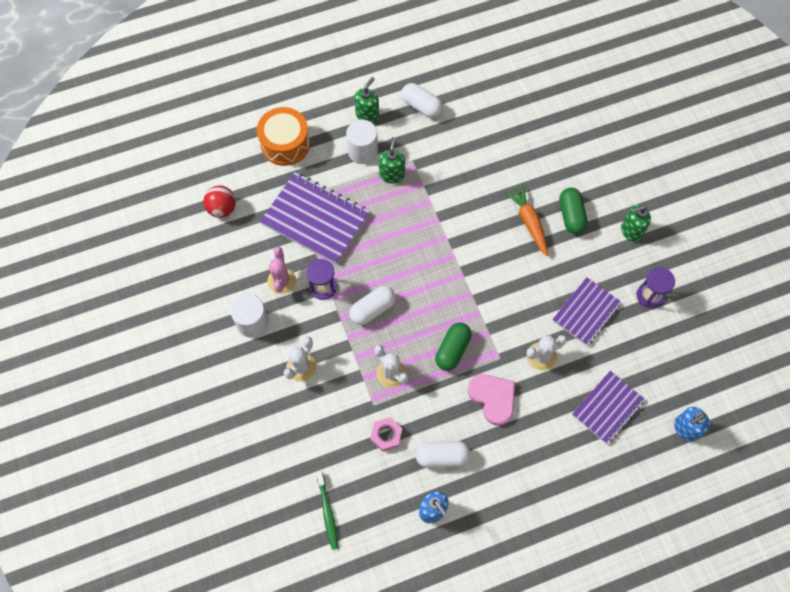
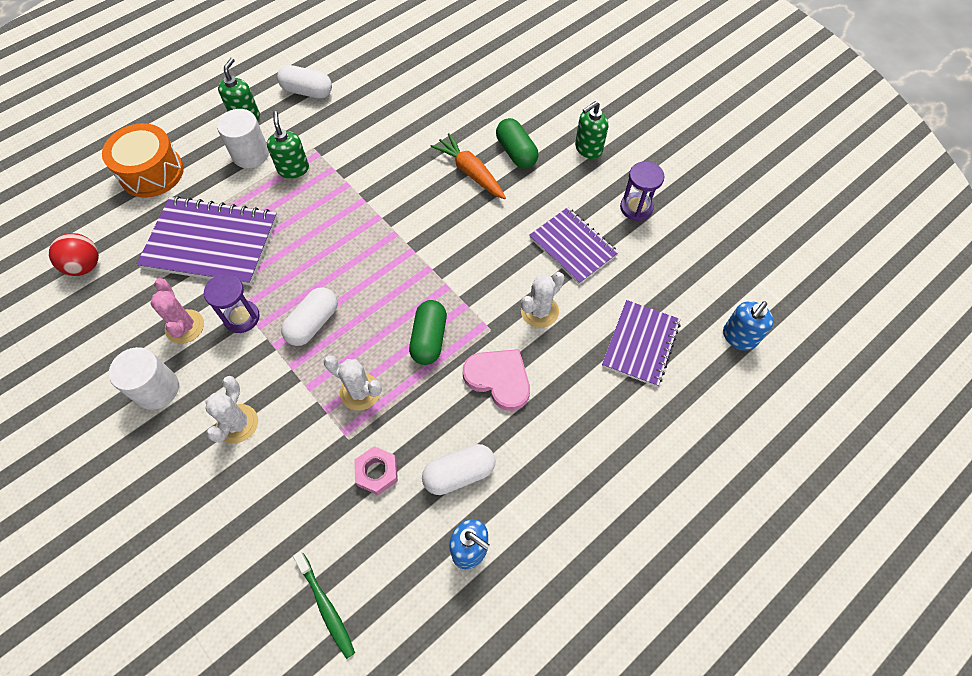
camera: 20 degrees left, 5 degrees down
(586, 312) = (573, 247): purple notebook -> purple notebook turned 60 degrees counterclockwise

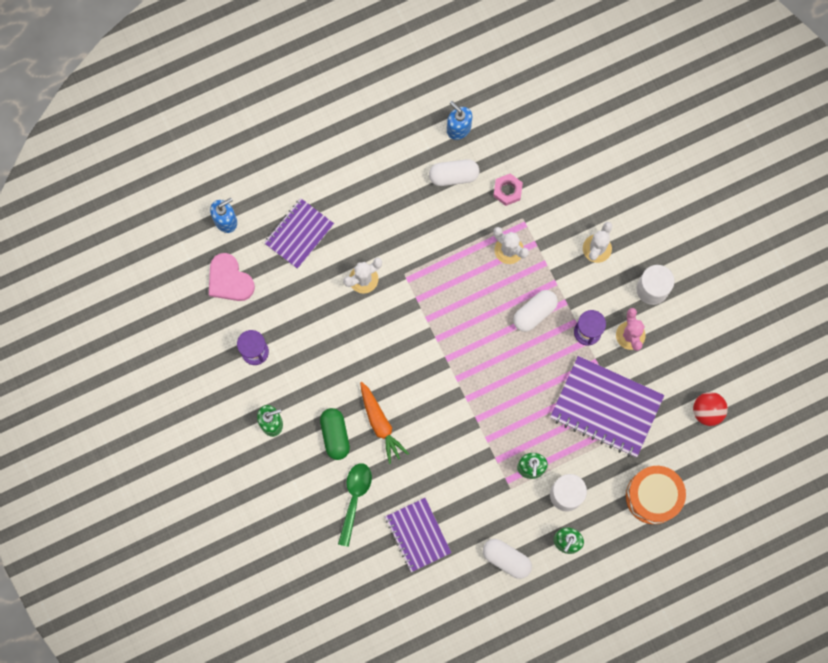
camera: 165 degrees left, 15 degrees up
(326, 607) = (553, 119): green toothbrush -> none
(429, 339) = (451, 278): green capsule -> none
(476, 106) = (354, 498): none -> green spoon
(499, 379) = (409, 234): pink heart -> pink heart (229, 280)
(573, 247) = (319, 328): purple notebook -> purple notebook (418, 535)

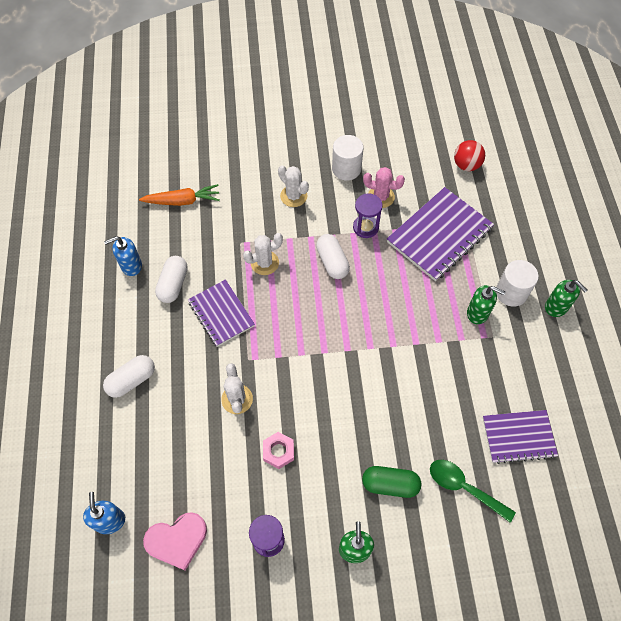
camera: 70 degrees left, 15 degrees down
(299, 234) = (161, 447): purple notebook -> purple notebook (221, 314)
(380, 424) = (392, 434): orange carrot -> orange carrot (182, 201)
(506, 559) = (562, 363): white capsule -> white capsule (132, 380)
(507, 191) = (209, 246): pink nut -> pink nut (278, 451)
(653, 496) = (530, 226): orange drum -> none

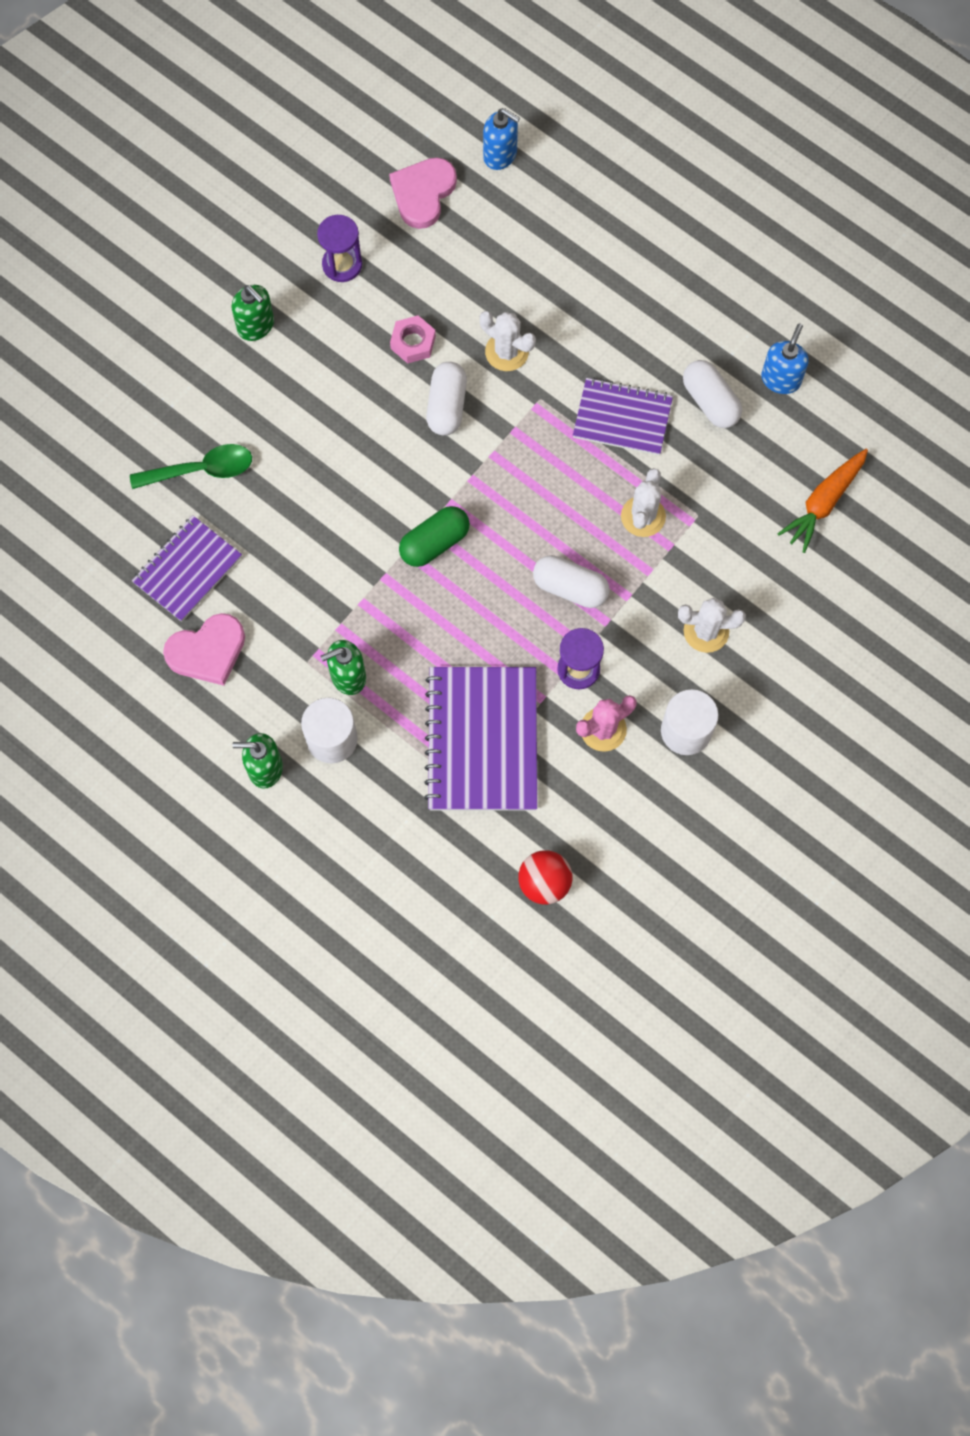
camera: 135 degrees right, 10 degrees up
(132, 380) = (630, 275): white capsule -> white capsule (447, 406)
(390, 484) = (276, 409): green capsule -> green capsule (434, 543)
(542, 385) = (207, 651): none -> pink heart

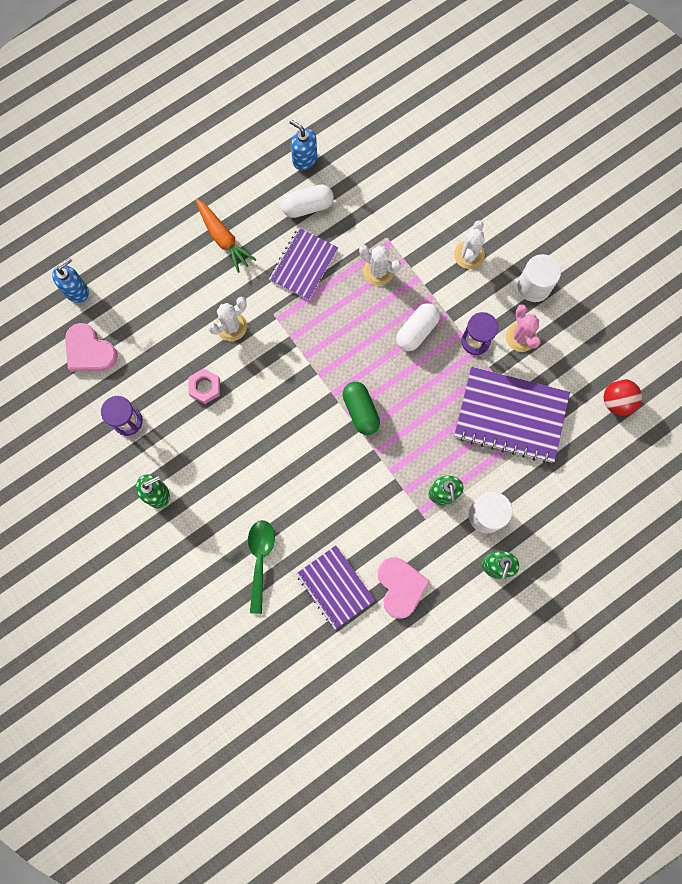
camera: 75 degrees left, 5 degrees up
(447, 406) = (260, 377): white capsule -> none
(823, 503) = (399, 159): orange carrot -> orange carrot (223, 238)

